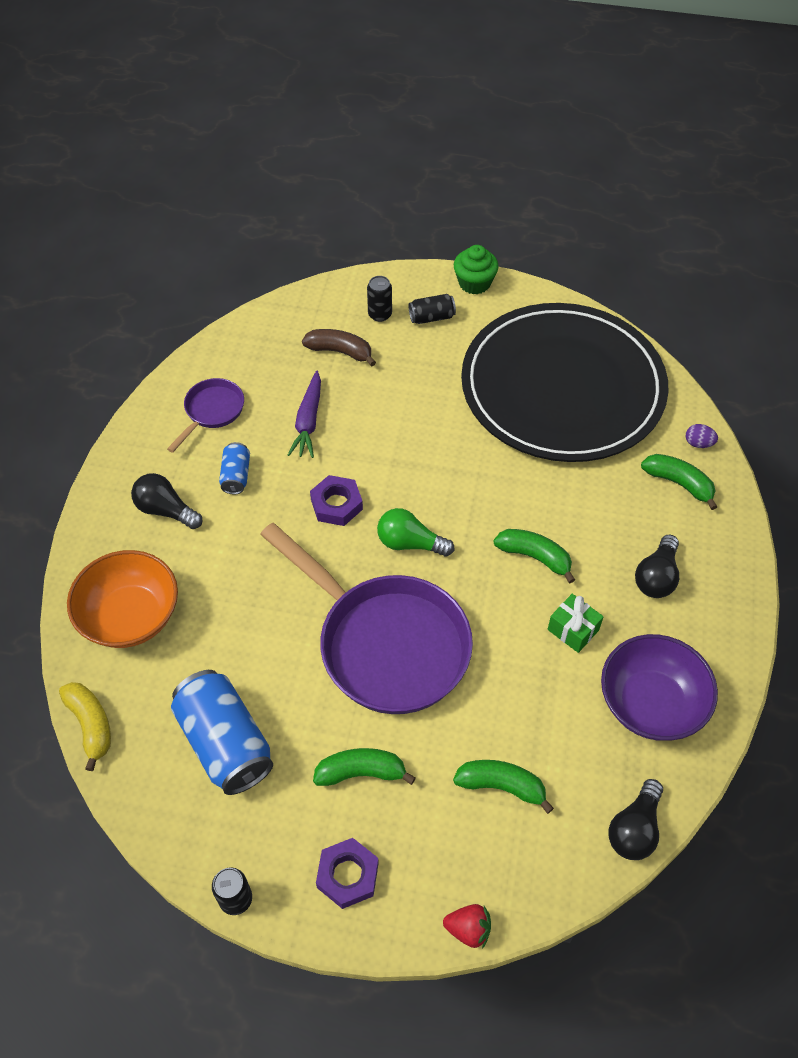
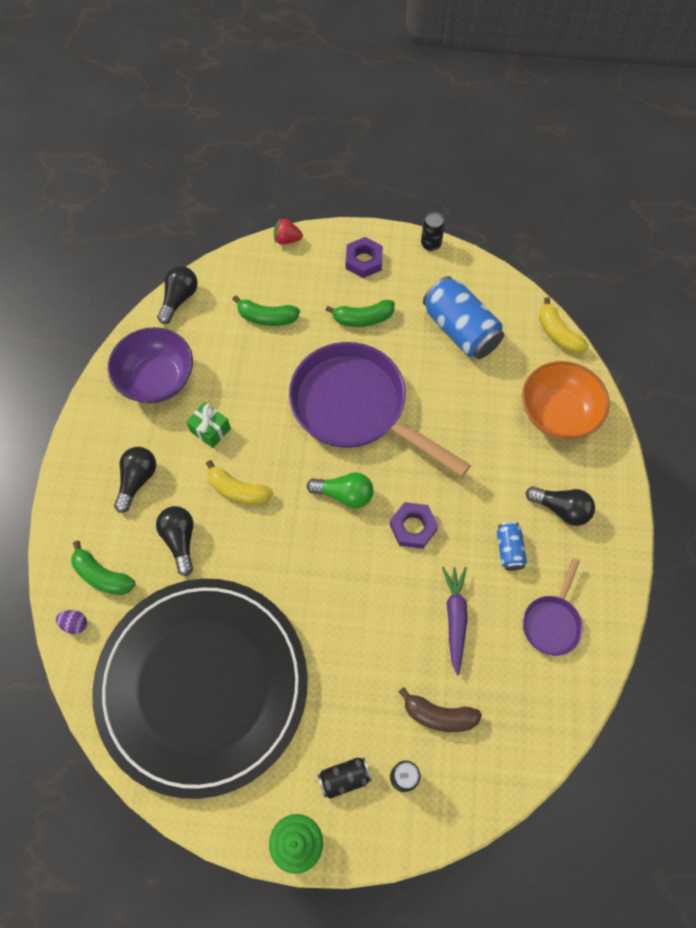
camera: 175 degrees right, 10 degrees up
(534, 557) = (238, 490): green banana -> yellow banana
(598, 510) = (180, 540): none -> black light bulb

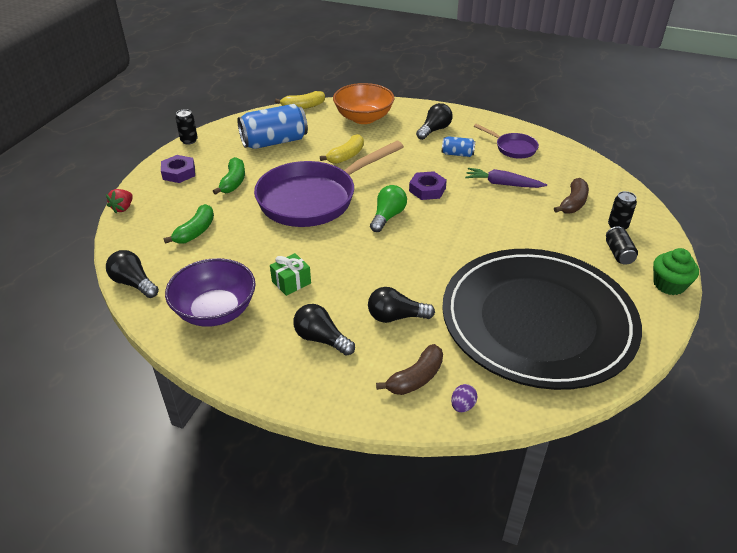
camera: 75 degrees left, 25 degrees down
(102, 575) = (415, 378): green banana -> brown banana
(238, 490) = (360, 273): yellow banana -> yellow banana (346, 156)

